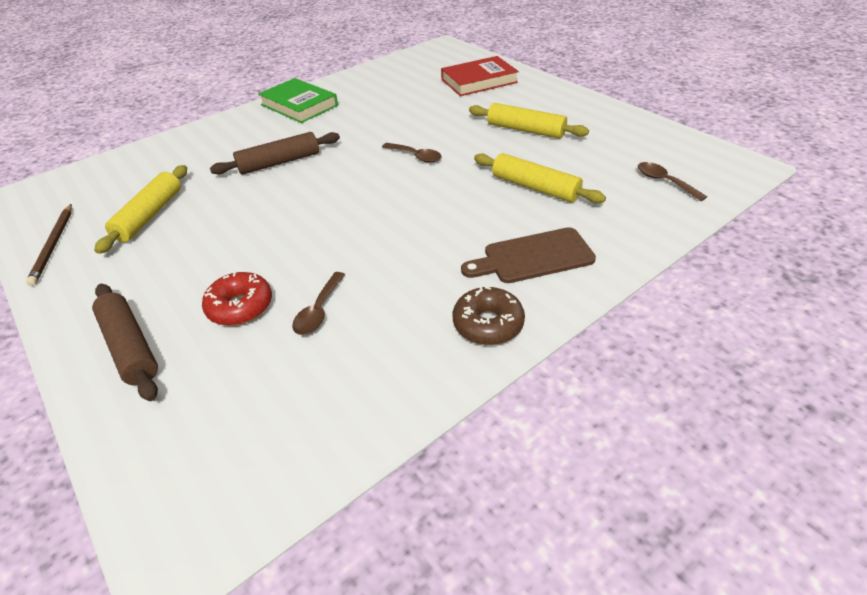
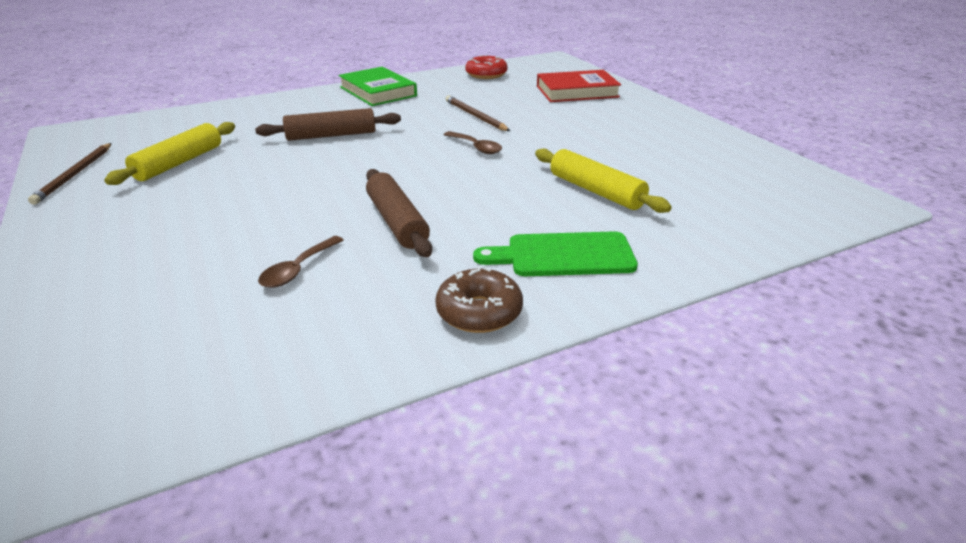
camera: 10 degrees right, 10 degrees down
(130, 347) = (89, 271): brown rolling pin -> brown rolling pin (397, 222)
(240, 306) = (219, 253): red donut -> red donut (486, 75)
(401, 121) = (475, 116): none -> brown pencil
(525, 130) = (609, 139): yellow rolling pin -> none
(533, 257) = (563, 255): brown cutting board -> green cutting board
(664, 181) = (755, 205): brown spoon -> none

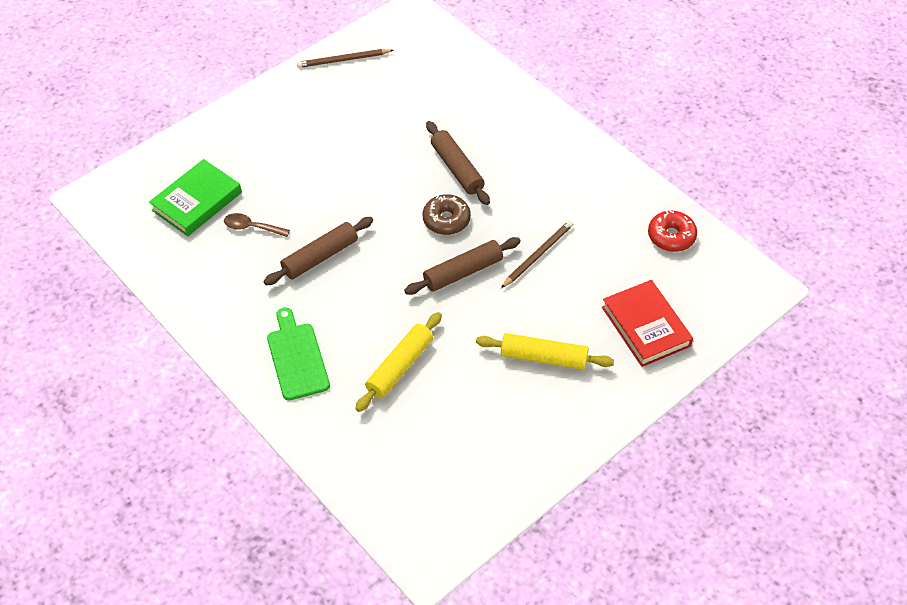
camera: 75 degrees right, 20 degrees up
(179, 163) = (377, 102): yellow rolling pin -> yellow rolling pin (543, 357)
(378, 91) = (578, 163): green book -> green book (197, 201)
(476, 147) = (463, 272): brown spoon -> brown rolling pin
(479, 312) = (225, 325): brown donut -> brown donut (446, 220)

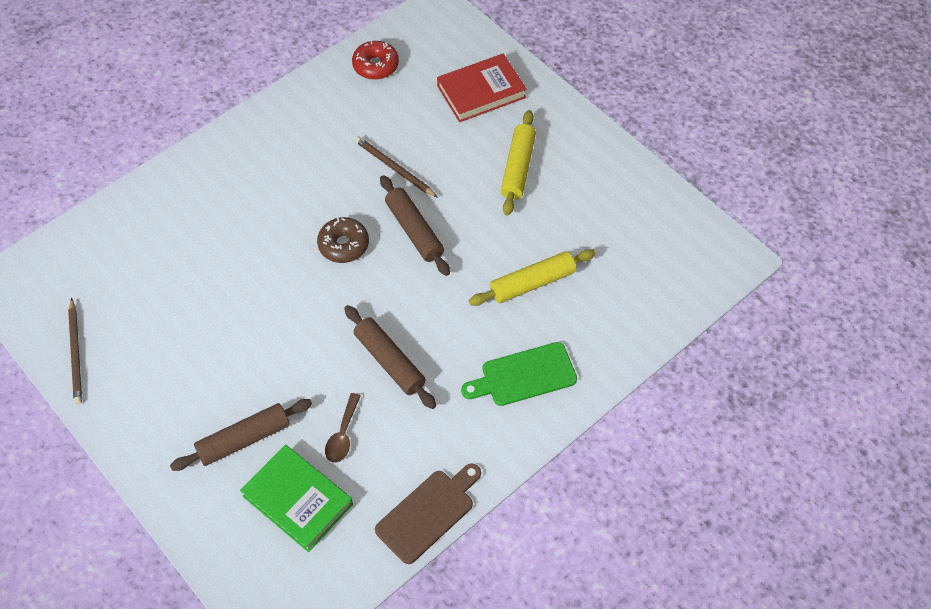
camera: 90 degrees left, 5 degrees up
(171, 287) = (428, 513): none -> brown cutting board
(400, 367) = (532, 283): yellow rolling pin -> yellow rolling pin turned 60 degrees counterclockwise
(457, 169) = (271, 235): brown rolling pin -> brown rolling pin (244, 439)

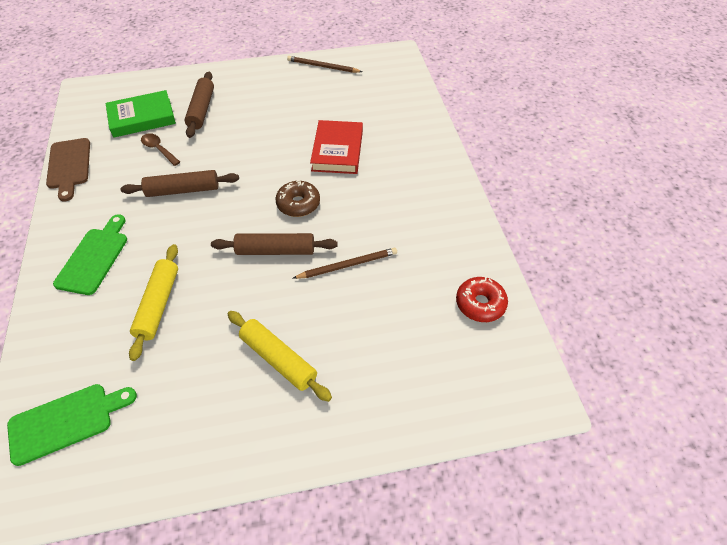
camera: 120 degrees right, 5 degrees down
(481, 92) = (393, 378): red book -> red book (337, 150)
(666, 271) = (66, 421): none -> green cutting board

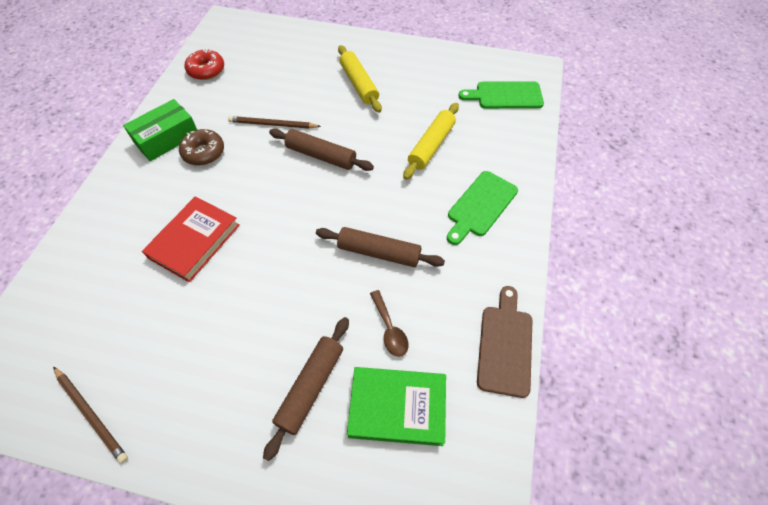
camera: 155 degrees left, 5 degrees up
(298, 204) = (275, 192): brown donut -> brown donut (204, 152)
(439, 213) = (167, 138): none -> green box

